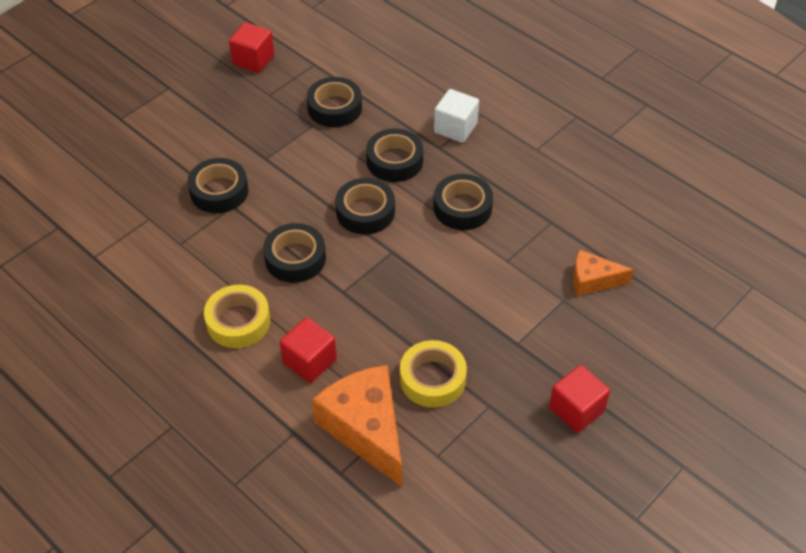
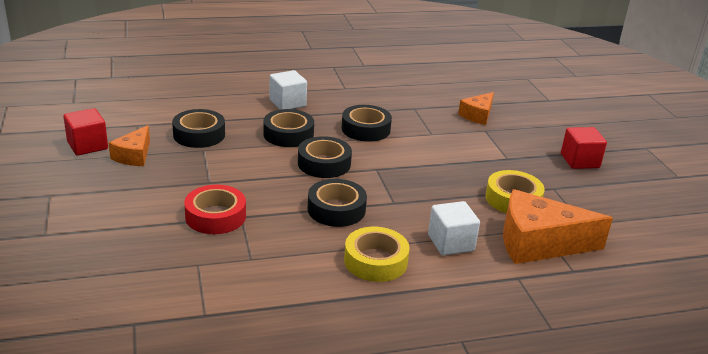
camera: 60 degrees left, 20 degrees down
(219, 191) = (215, 216): black tape -> red tape
(263, 93) = (134, 156): none -> orange cheese
(309, 361) = (451, 243): red cube -> white cube

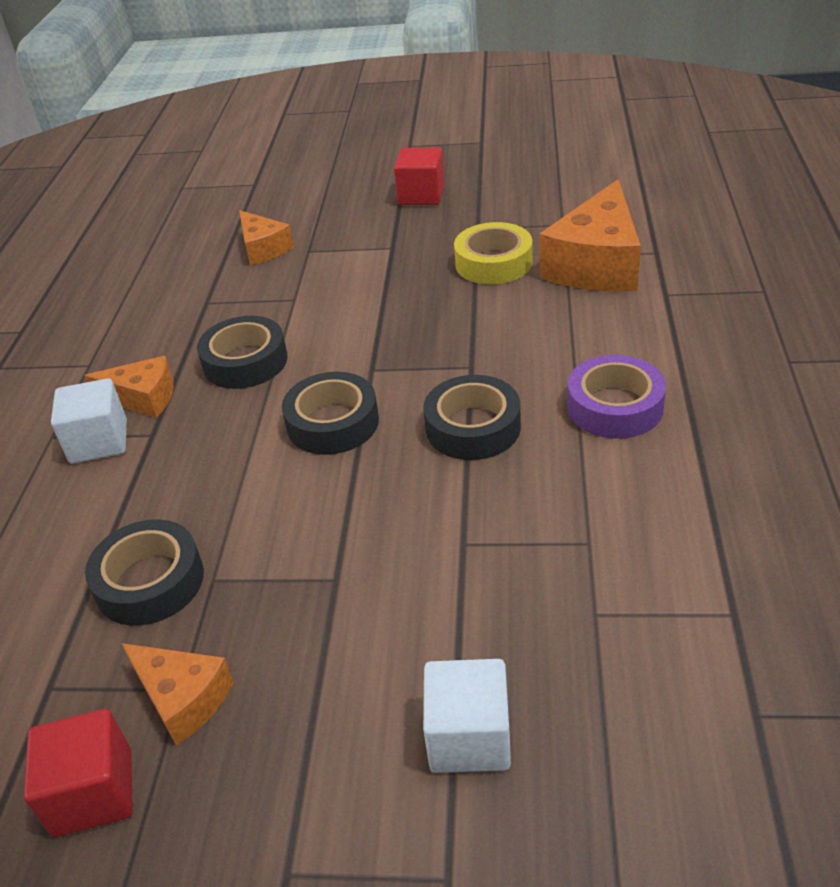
camera: 65 degrees left, 10 degrees up
(215, 216) = (453, 578): red tape -> none
(288, 134) = (215, 454): black tape -> none
(324, 107) = (143, 398): none -> orange cheese
(375, 261) = (615, 407): yellow tape -> purple tape
(451, 243) = (583, 332): white cube -> white cube (469, 737)

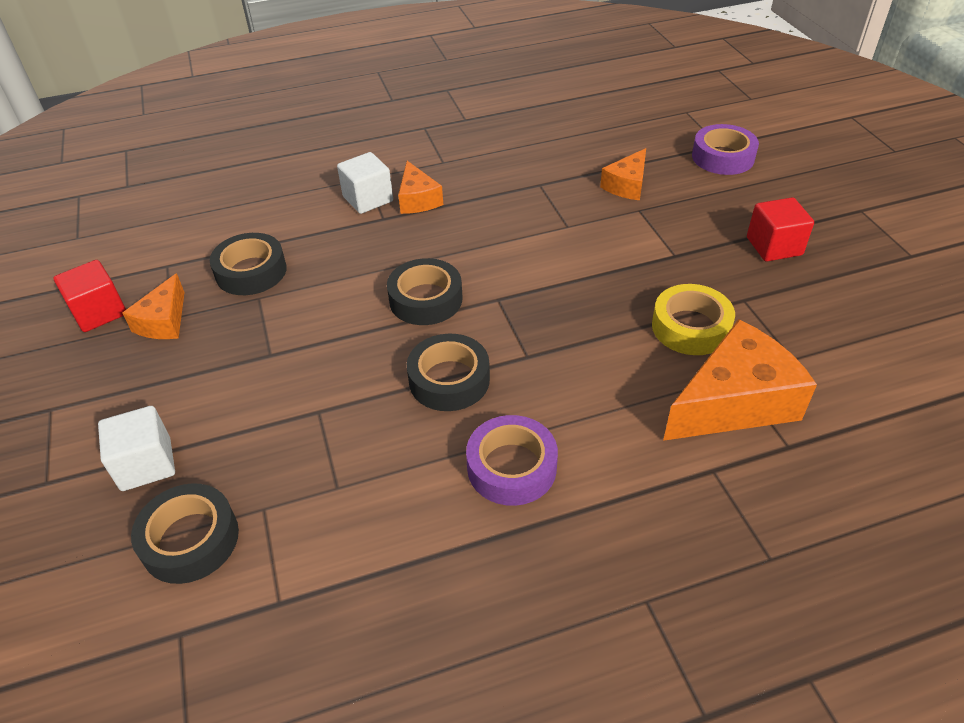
camera: 65 degrees right, 5 degrees up
(245, 362) = (477, 230): black tape -> black tape (190, 540)
(274, 187) = (723, 157): none -> purple tape
(596, 264) = (734, 402): orange cheese -> orange cheese turned 150 degrees clockwise

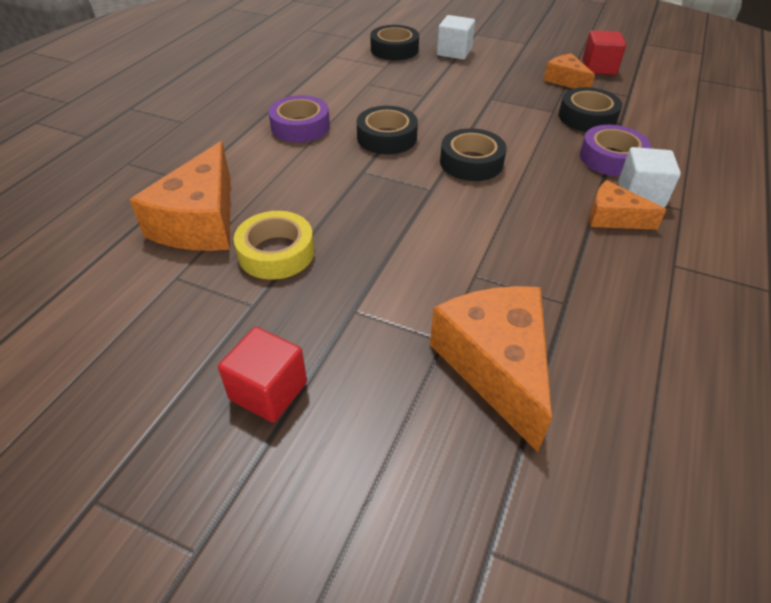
camera: 130 degrees right, 0 degrees up
(627, 185) = (496, 365): orange cheese -> orange cheese, size x1.81
(723, 157) = (458, 520): purple tape -> purple tape (611, 158)

